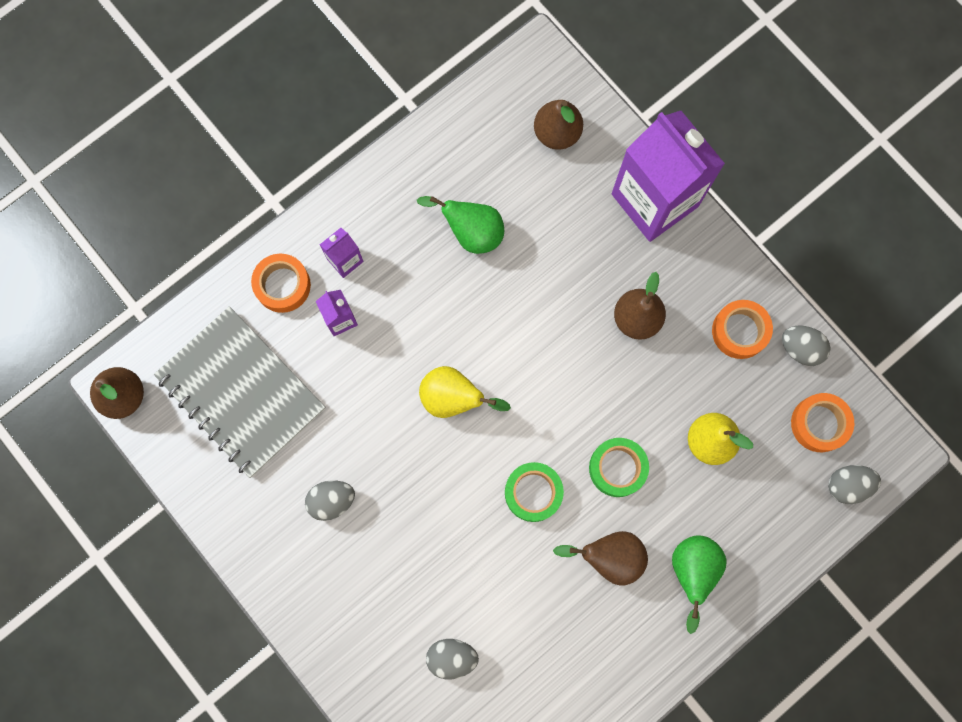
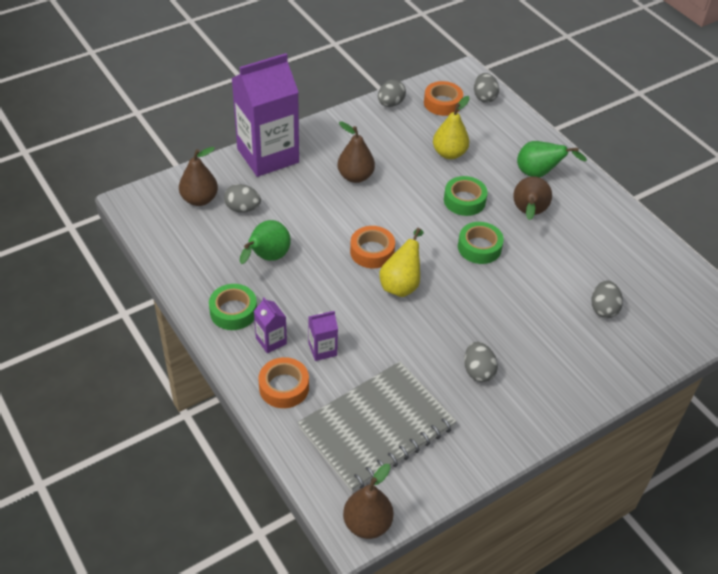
camera: 85 degrees left, 30 degrees down
(382, 210) = (233, 311): none -> green tape
(550, 188) = (242, 208): none -> grey egg
(739, 331) = (373, 129): orange tape -> orange tape (372, 252)

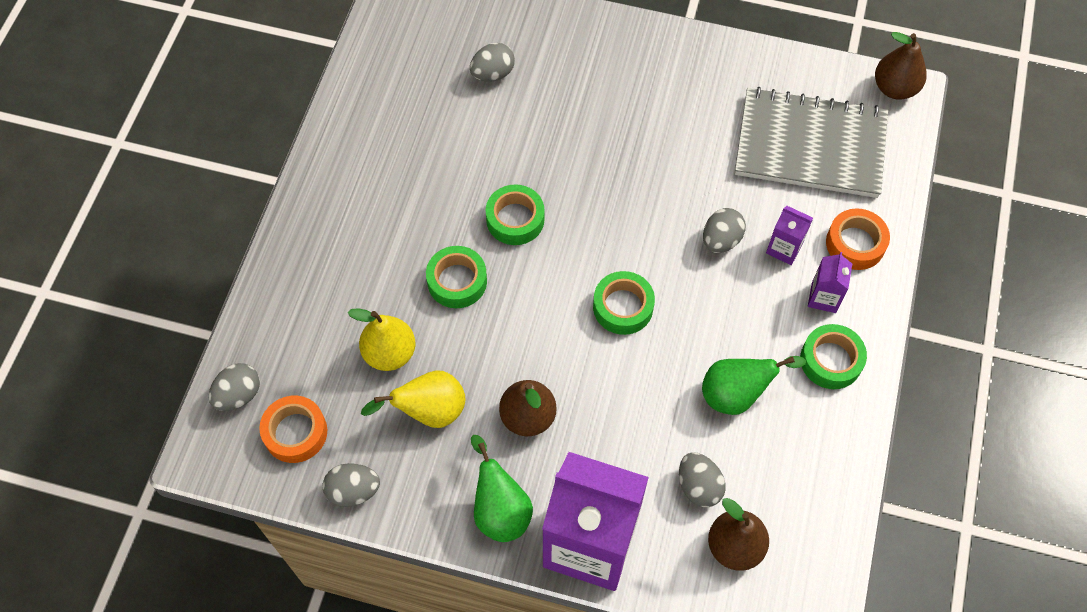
camera: 130 degrees left, 15 degrees up
(372, 252) = (623, 307): orange tape -> green tape
(401, 284) = (637, 248): yellow pear -> yellow pear (429, 411)
(478, 371) = (671, 117): grey egg -> grey egg (721, 240)
(528, 213) = (417, 211): brown pear -> none
(539, 174) = (339, 243): green pear -> green pear (500, 509)

